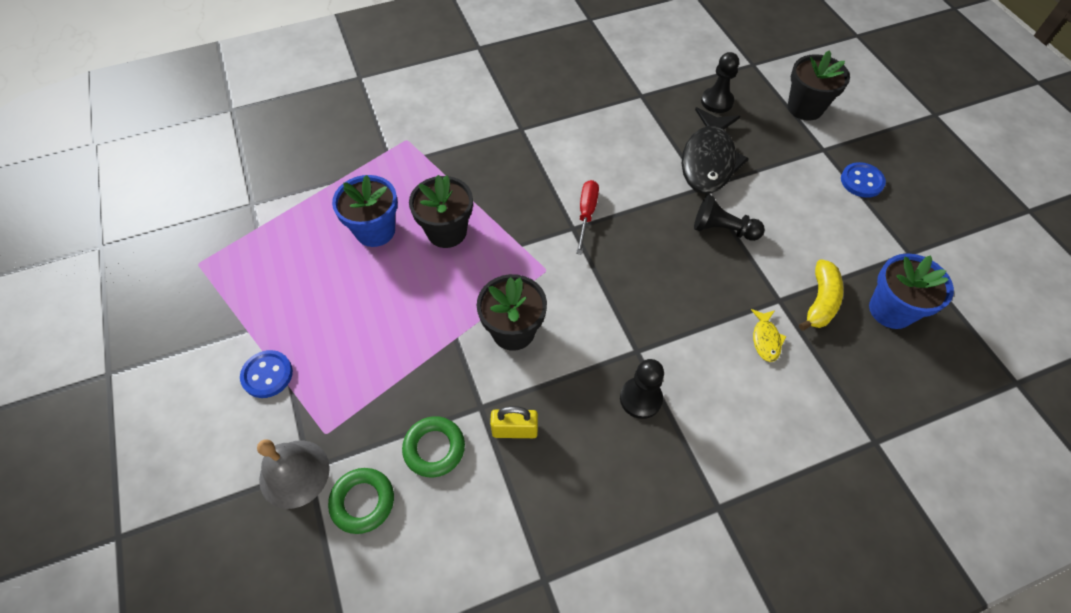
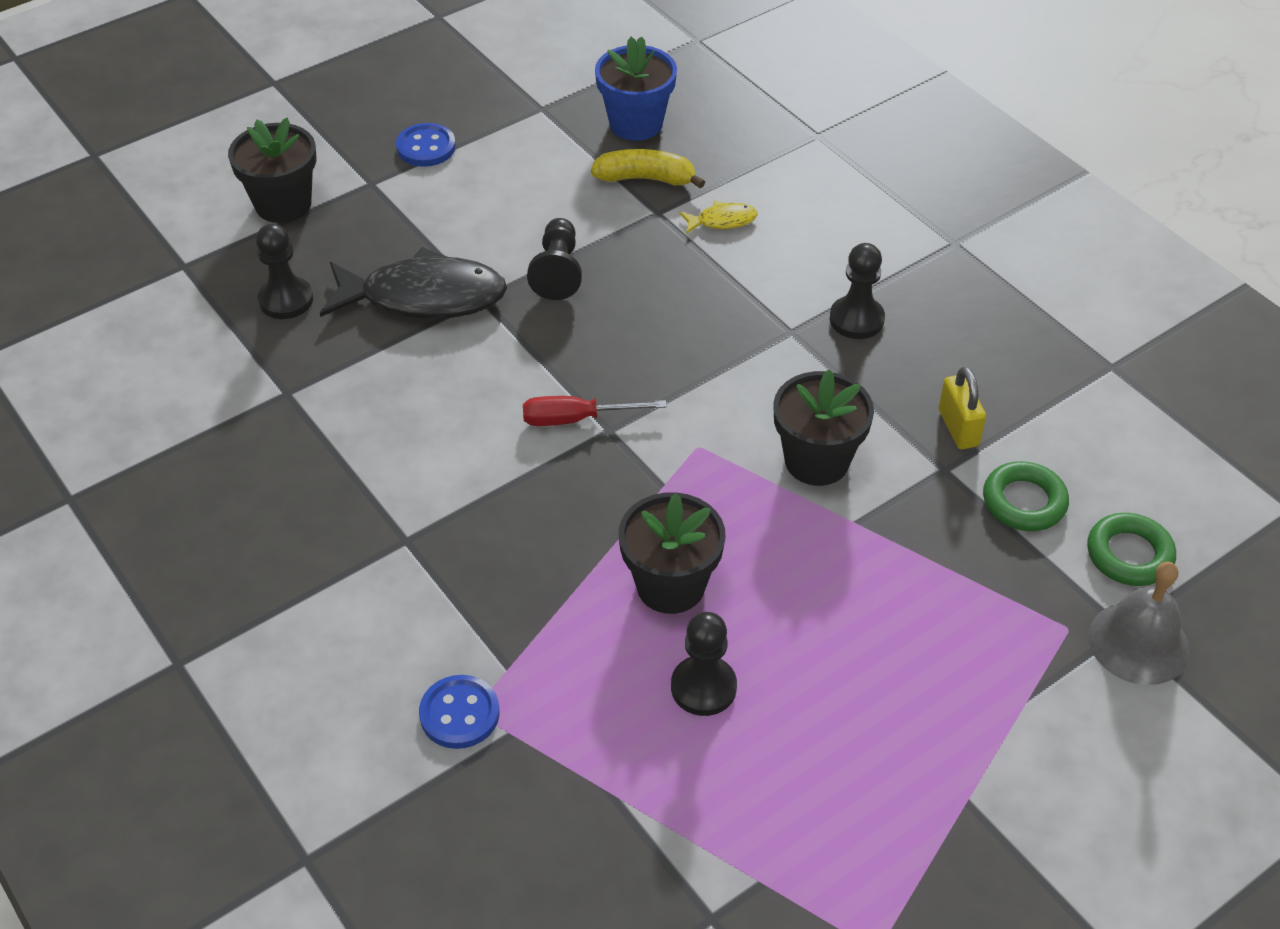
camera: 105 degrees left, 10 degrees down
(267, 375) = (1024, 737): blue button -> blue button (459, 714)
(375, 230) = (703, 687): blue flower pot -> black pawn

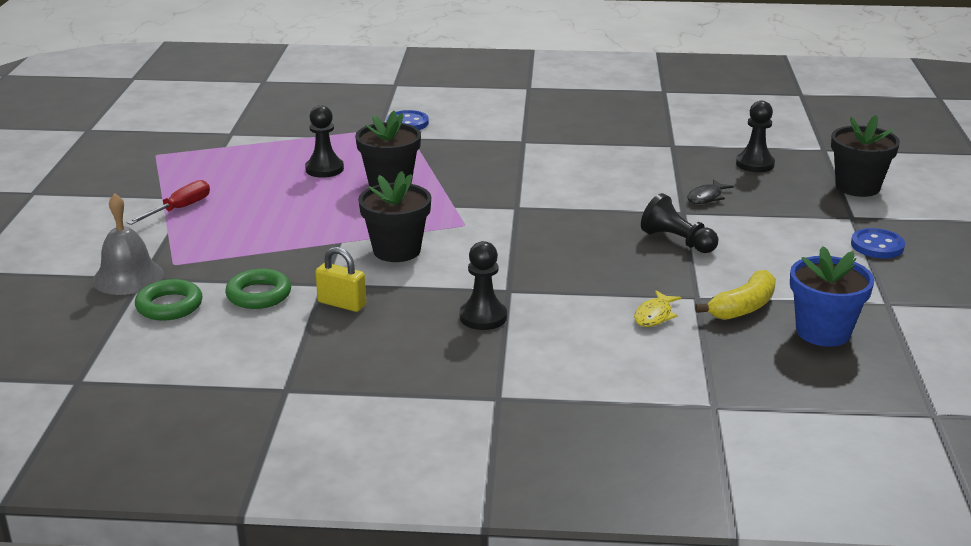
camera: 130 degrees right, 20 degrees down
(424, 297) = (706, 197): black fish -> black fish, size x0.44
(576, 419) = (539, 202): red screwdriver -> red screwdriver (179, 209)

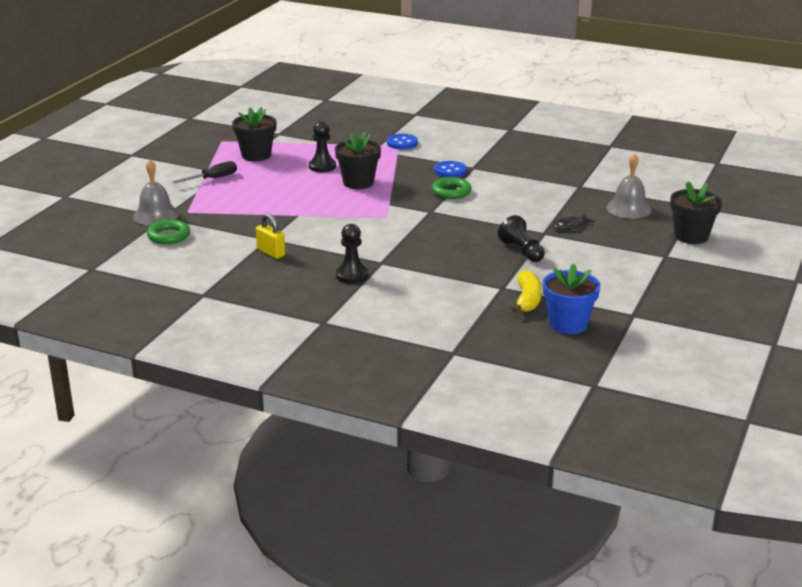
camera: 20 degrees right, 0 degrees up
(179, 209) = (213, 178): red screwdriver -> black screwdriver
(259, 295) = (225, 238): green ring -> green ring (451, 192)
(397, 250) = (329, 226): black flower pot -> black flower pot (256, 155)
(654, 315) = (463, 294): yellow fish -> none
(743, 307) = (527, 300): yellow banana -> yellow banana turned 60 degrees counterclockwise
(755, 164) = (629, 208): black pawn -> grey bell
(877, 246) = (664, 278): blue button -> blue button (450, 171)

